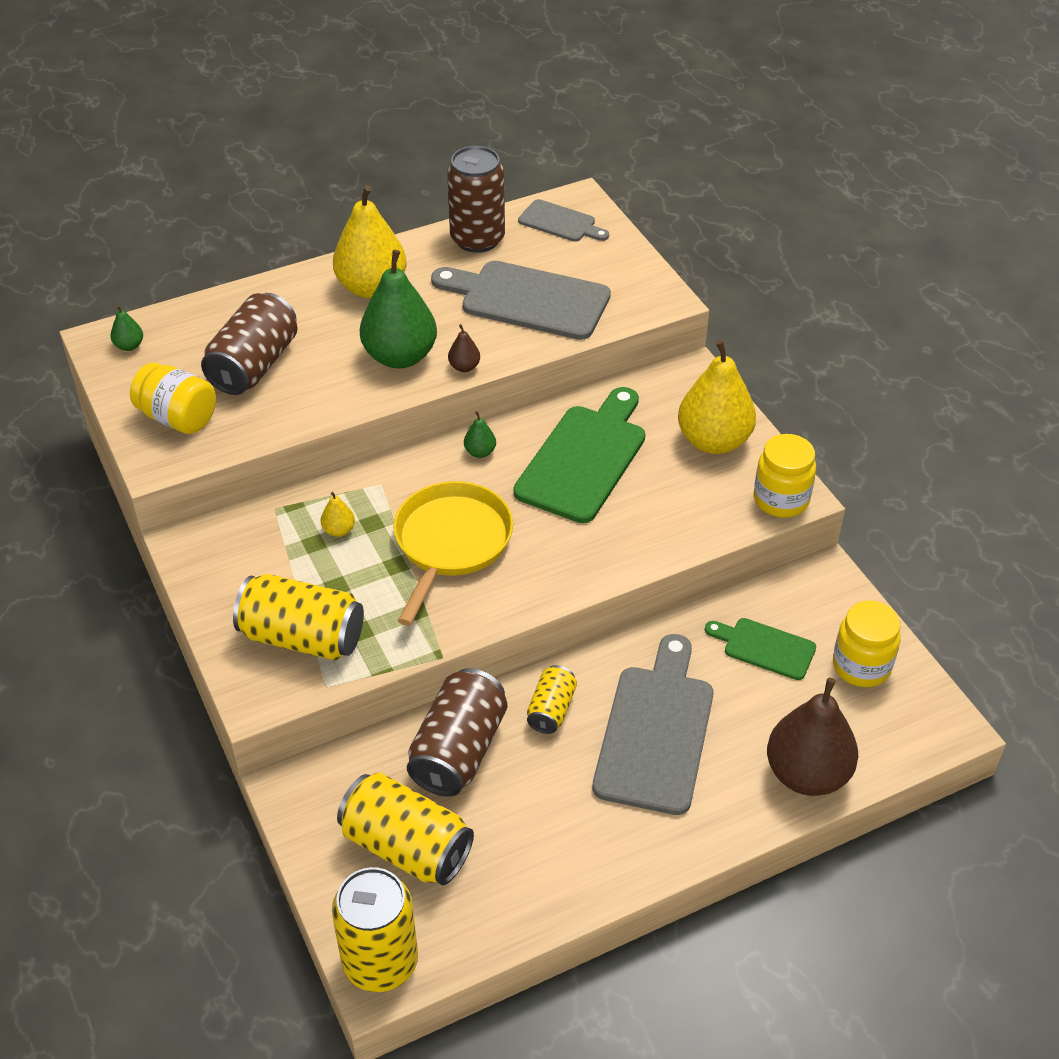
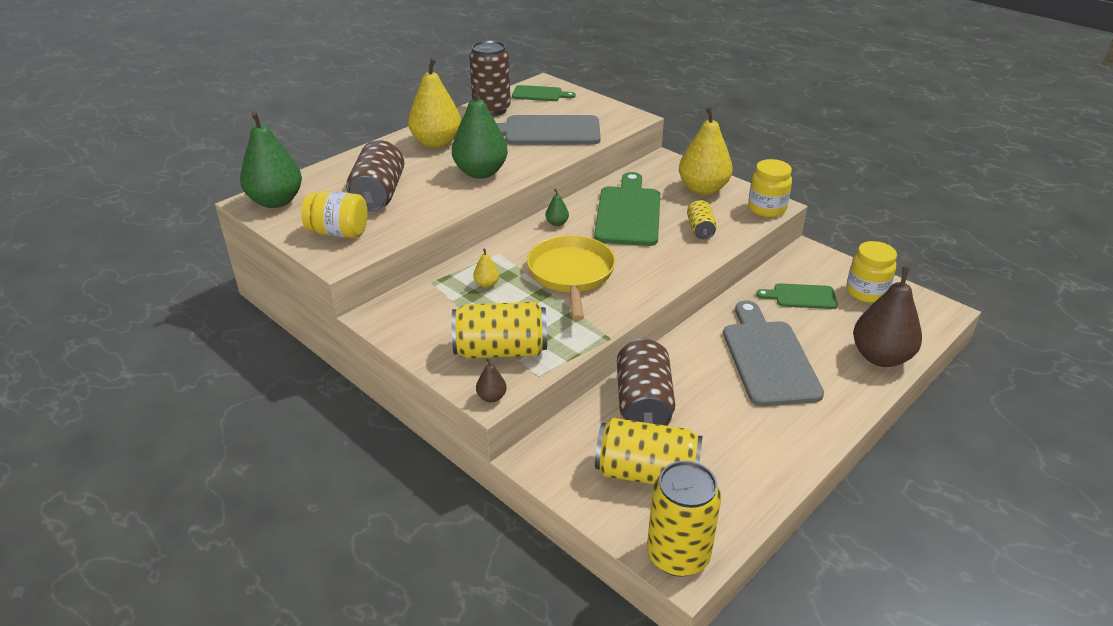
camera: 20 degrees left, 10 degrees down
(129, 346) = (276, 201): green pear -> green pear, size x2.38
(464, 367) = (528, 170): brown pear -> brown pear (491, 397)
(551, 709) = (690, 363): yellow can -> yellow can (700, 229)
(560, 222) = (539, 94): grey cutting board -> green cutting board

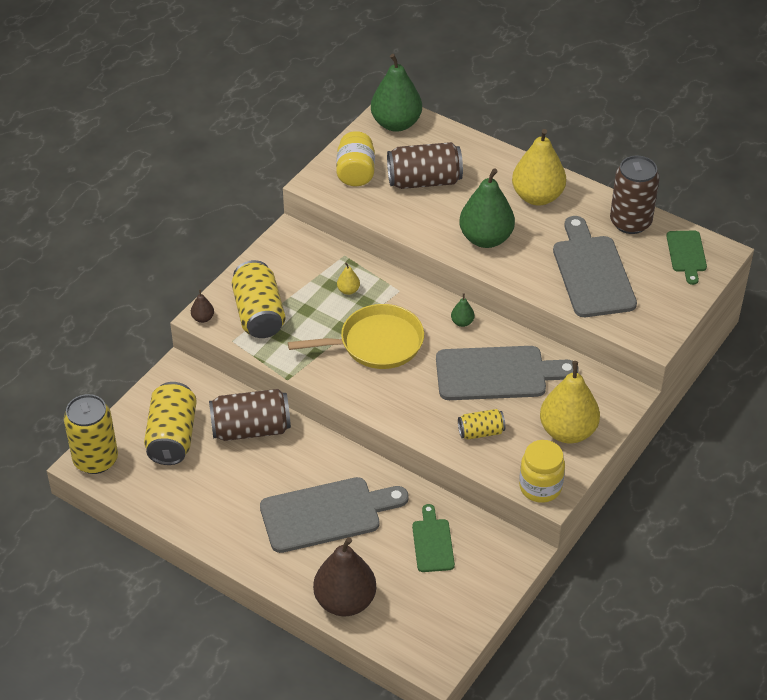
camera: 80 degrees right, 10 degrees up
(628, 213) = (497, 374): green cutting board -> grey cutting board
(866, 292) = (454, 599): yellow jar -> none

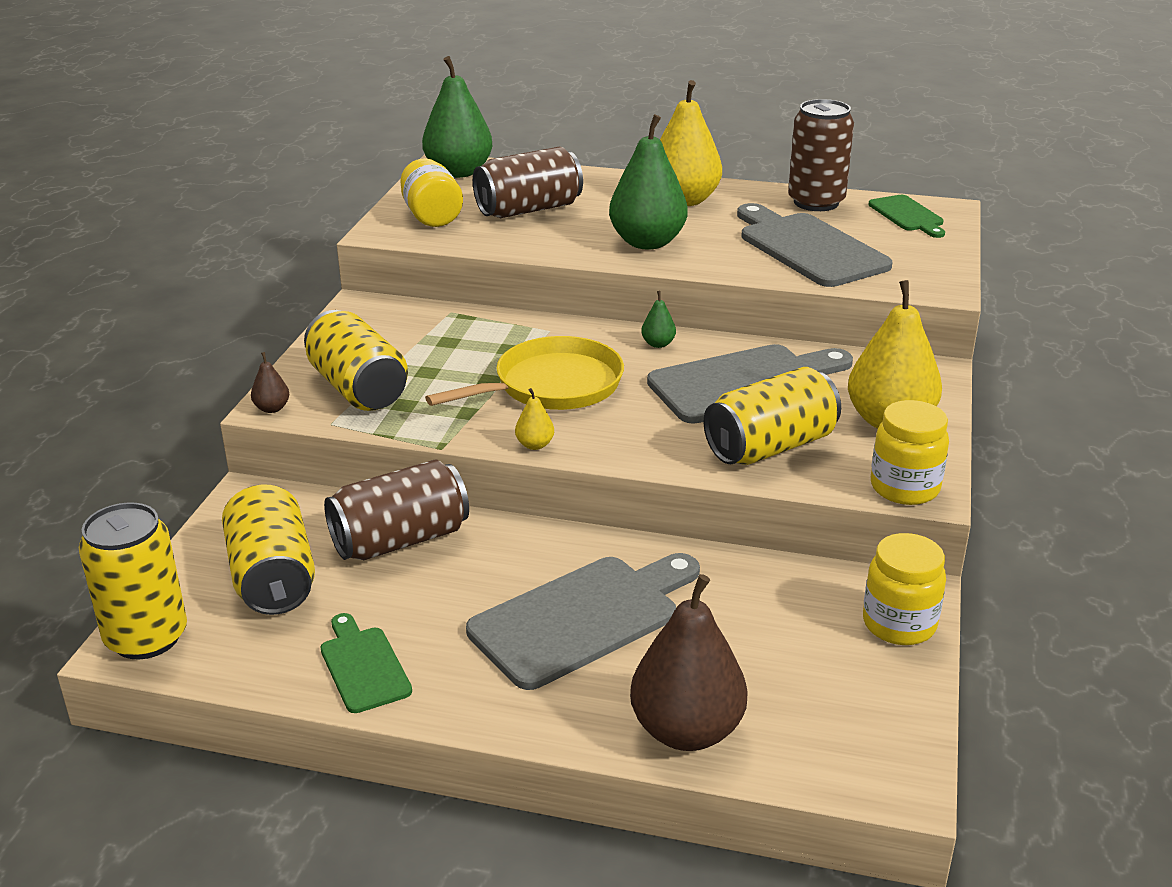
camera: 20 degrees left, 15 degrees down
(348, 290) = (477, 342): yellow pear -> yellow pear (535, 445)
(432, 542) = (773, 614): green cutting board -> green cutting board (363, 666)
(481, 432) = (770, 446): yellow can -> yellow can, size x1.81
(499, 570) = (899, 624): none -> yellow jar

